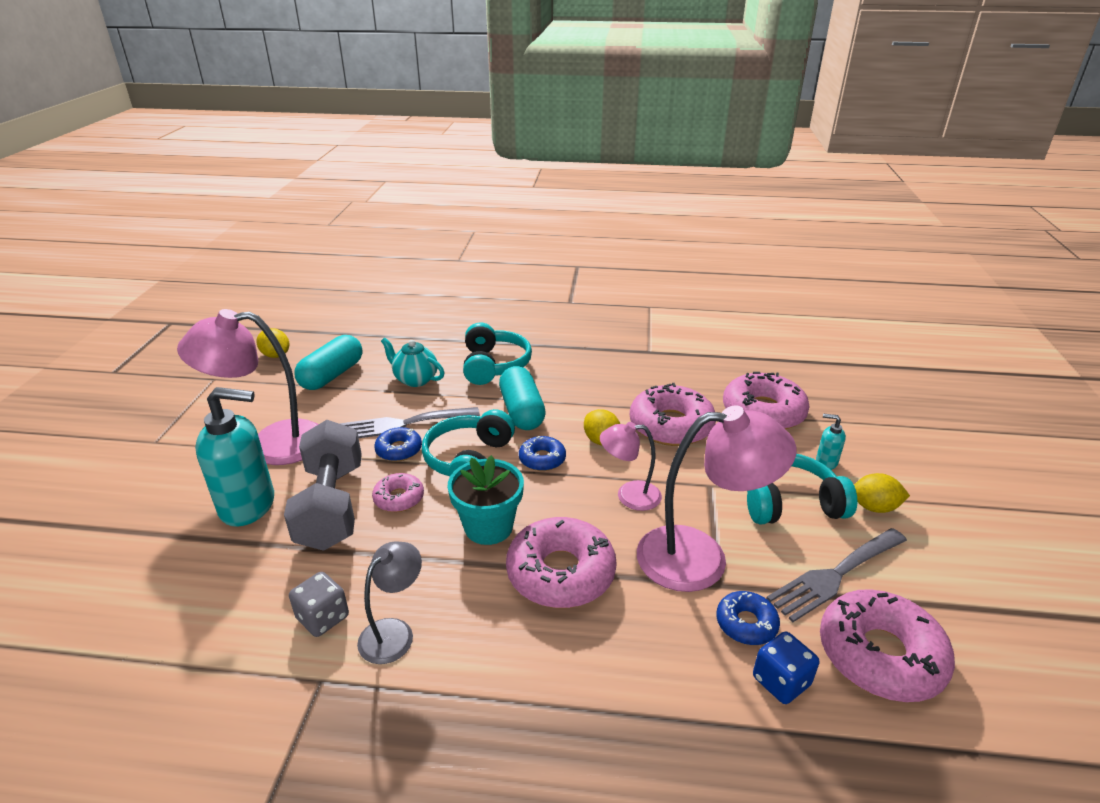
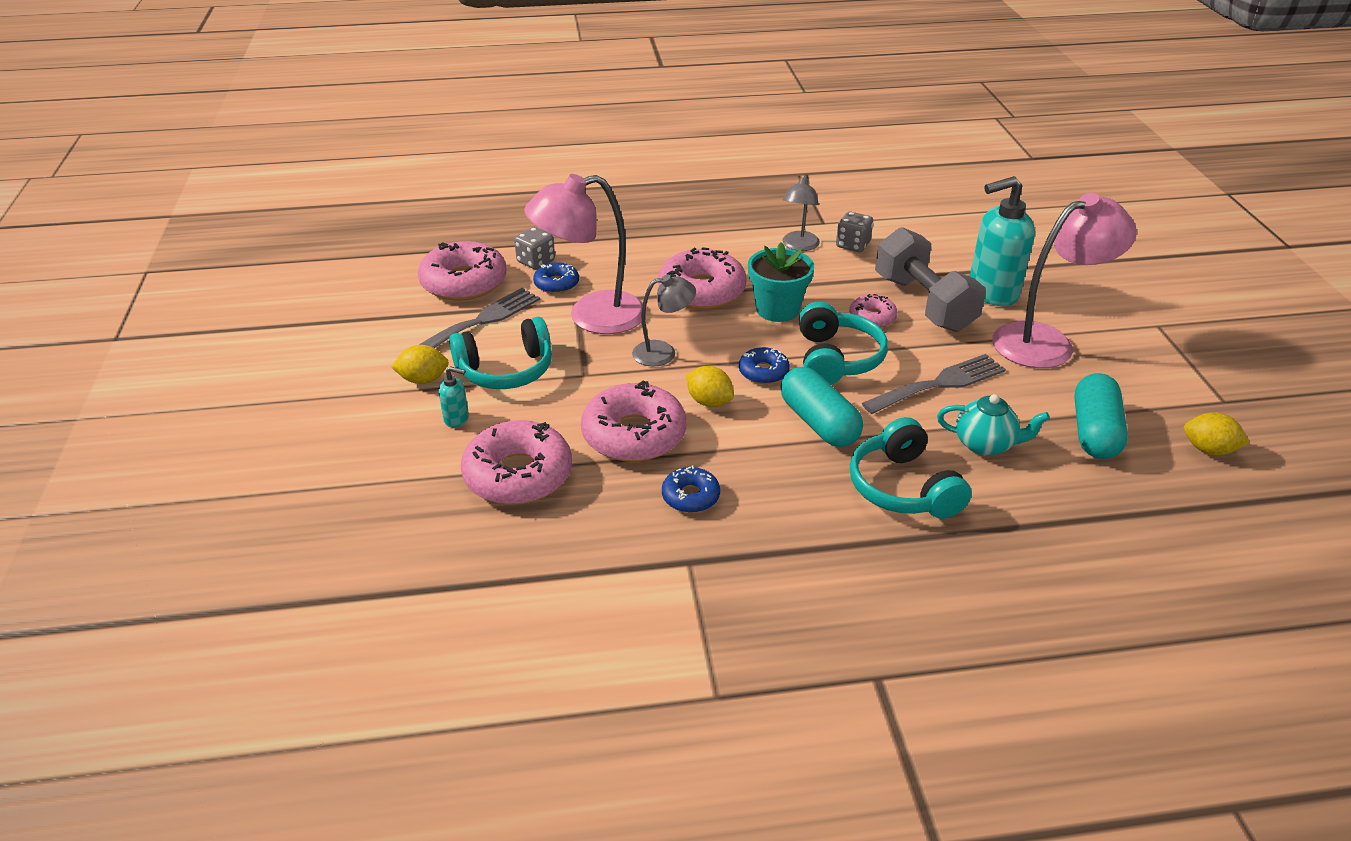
camera: 165 degrees right, 5 degrees up
(399, 450) = (915, 357): blue donut -> blue donut (690, 496)
(629, 496) = (663, 352): pink lamp -> grey lamp
(781, 681) = (536, 261): blue dice -> grey dice

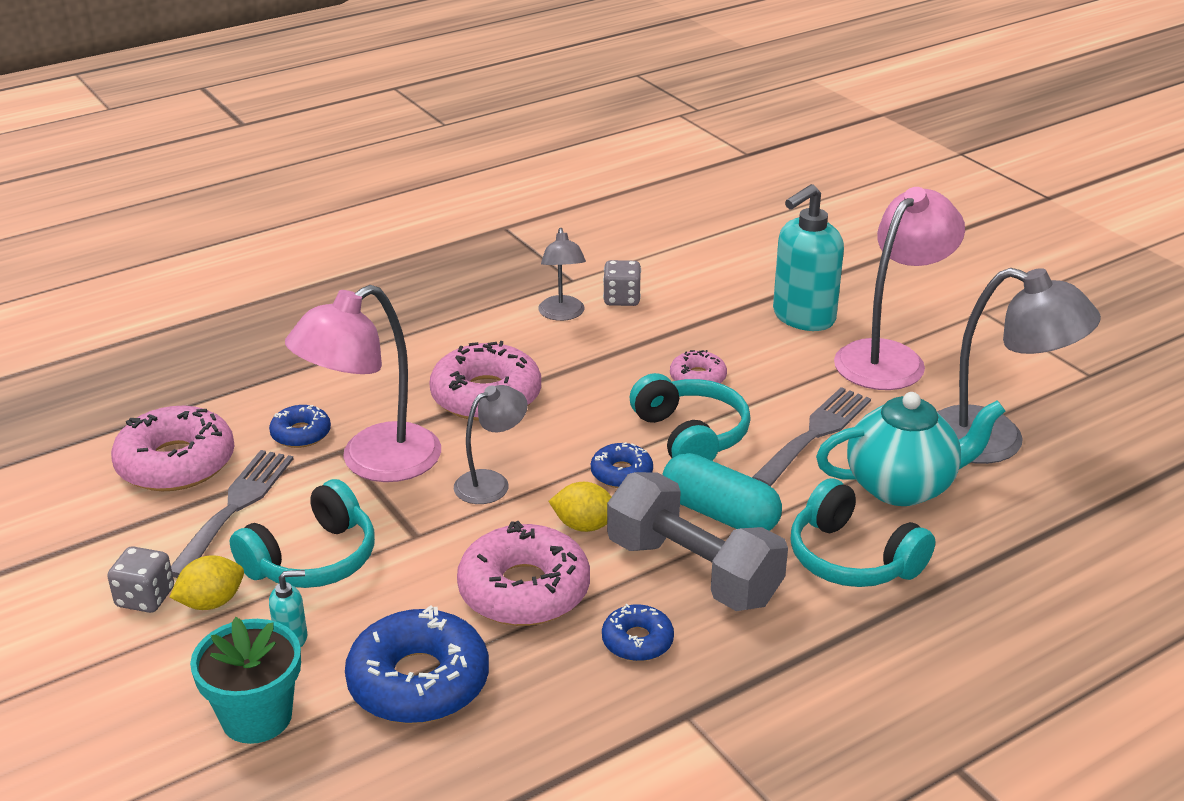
camera: 25 degrees left, 5 degrees down
(518, 475) = (418, 681): pink donut -> blue donut
(536, 261) = (254, 412): grey dice -> grey dice (145, 598)
(777, 309) = (588, 396): turquoise flower pot -> turquoise flower pot (257, 717)
(923, 303) = (741, 347): grey dumbbell -> grey dumbbell (693, 572)
(985, 445) = (902, 486): turquoise teapot -> turquoise teapot, size x1.58
(1094, 432) = (995, 441): turquoise capsule -> grey lamp
(1208, 450) = (1106, 429): yellow lemon -> none

